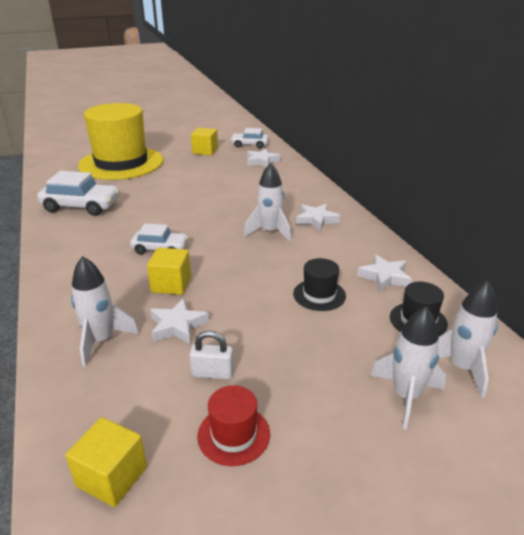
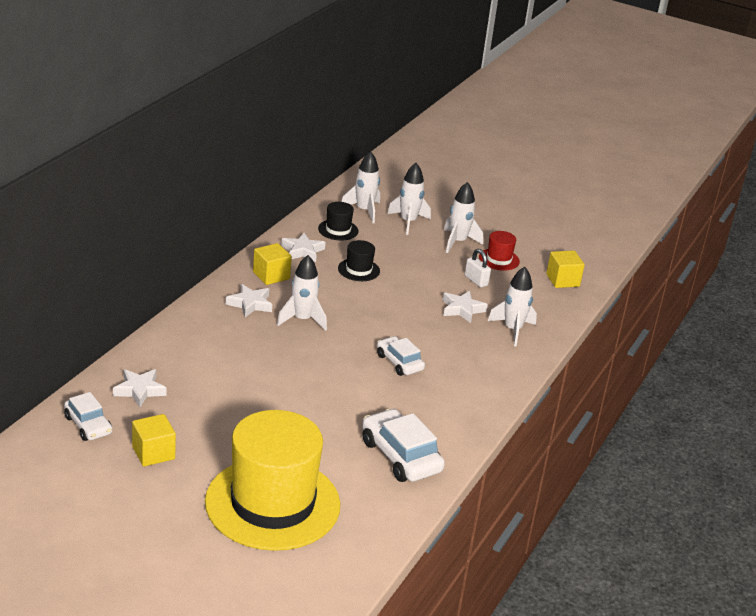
camera: 135 degrees left, 0 degrees up
(171, 284) = (431, 333): yellow cube -> yellow cube (271, 275)
(314, 418) = (458, 242): none -> white rocket

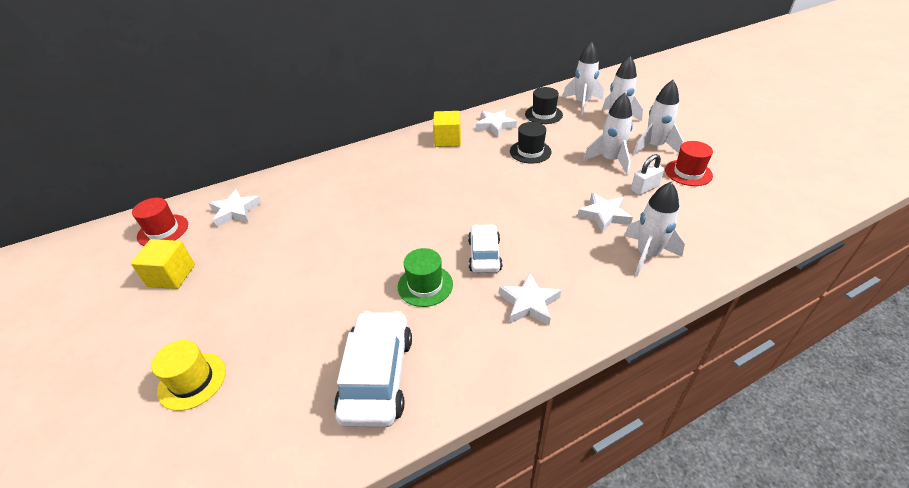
camera: 40 degrees right, 10 degrees up
(88, 425) = (163, 230): white car -> red hat
(250, 304) = (405, 160): white star -> white star (529, 303)
(272, 503) = (192, 381): yellow hat -> yellow hat, size x0.40
(302, 320) = (434, 185): white rocket -> white rocket (610, 160)
(376, 395) = (425, 285): none -> green hat
(476, 280) = (644, 188): white padlock -> white padlock turned 60 degrees clockwise
(562, 280) = (754, 212): yellow cube -> none

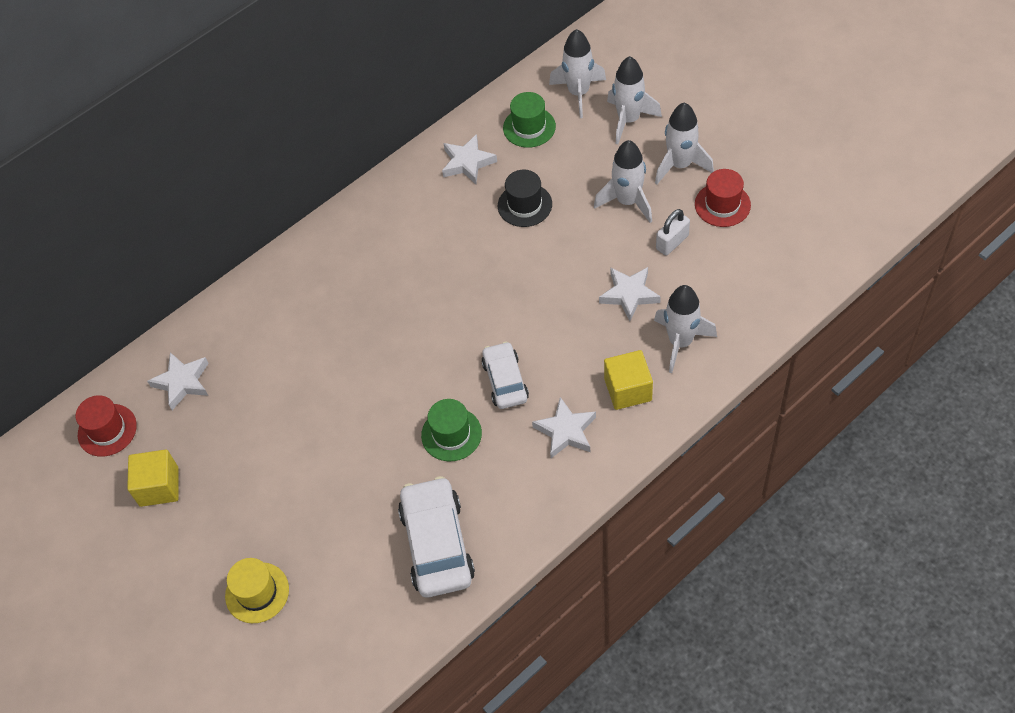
camera: 10 degrees left, 15 degrees up
(447, 140) = (410, 204): yellow cube -> yellow cube (628, 389)
(543, 114) = (529, 127): black hat -> green hat

